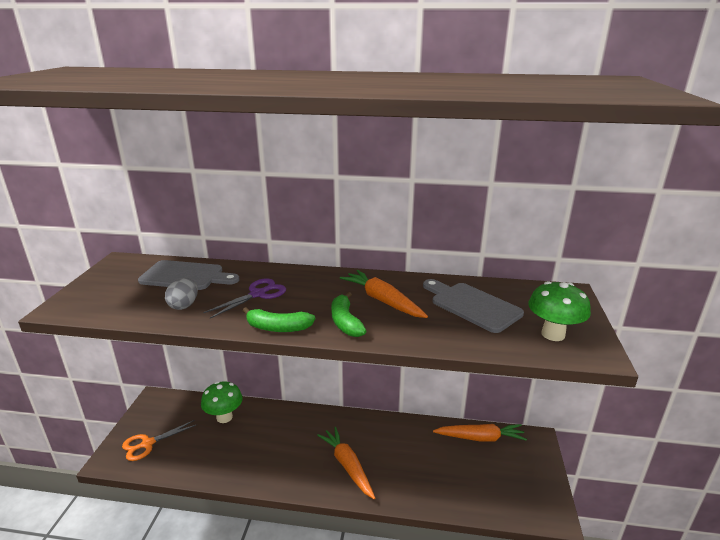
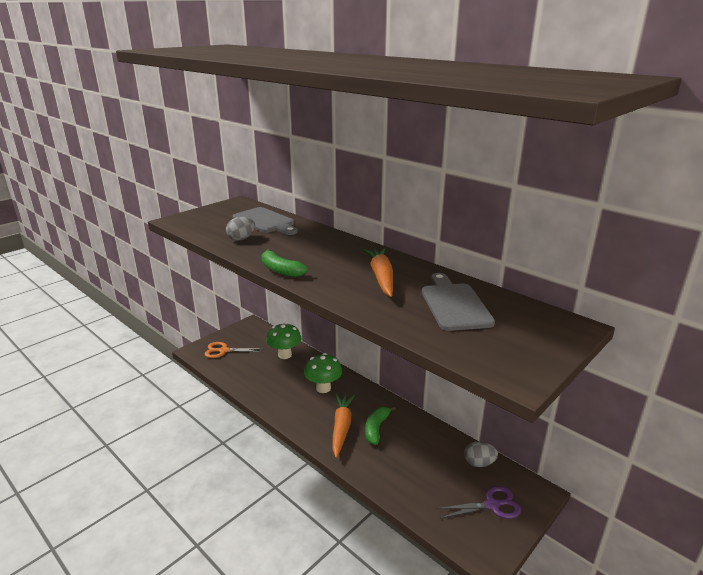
camera: 35 degrees right, 0 degrees up
(258, 294) = (296, 246): purple scissors -> purple scissors (492, 505)
(345, 322) = (331, 282): green banana -> green banana (376, 428)
(480, 438) = (479, 463): orange carrot -> grey egg
(553, 334) = (498, 350): green mushroom -> green mushroom (323, 388)

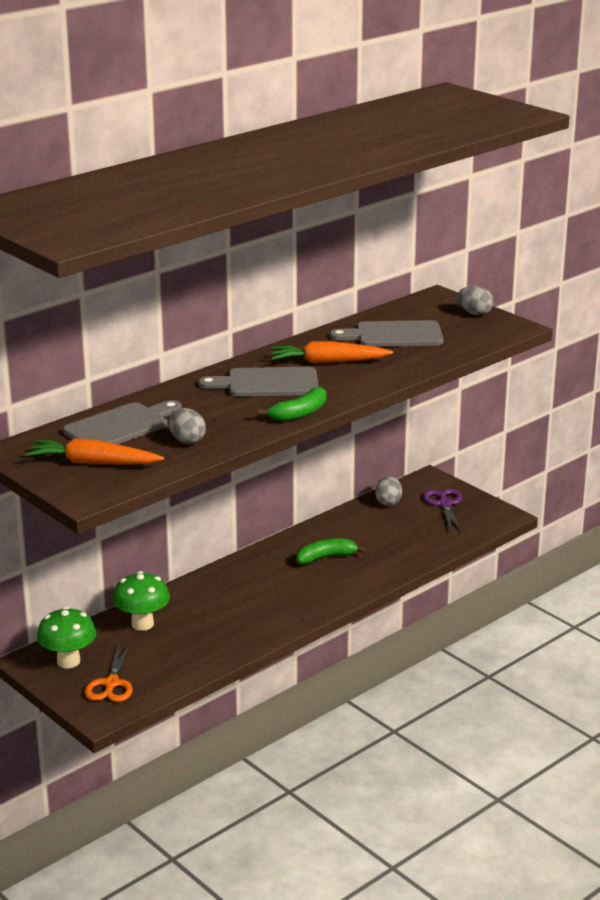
camera: 85 degrees left, 0 degrees up
(323, 388) = (236, 592): green mushroom -> green mushroom (68, 661)
(335, 257) = (267, 383): none -> grey cutting board
(341, 427) = (320, 581): orange carrot -> orange carrot (93, 463)
(376, 428) = (326, 557): green banana -> green banana turned 135 degrees clockwise
(542, 350) = (474, 313): none -> grey egg

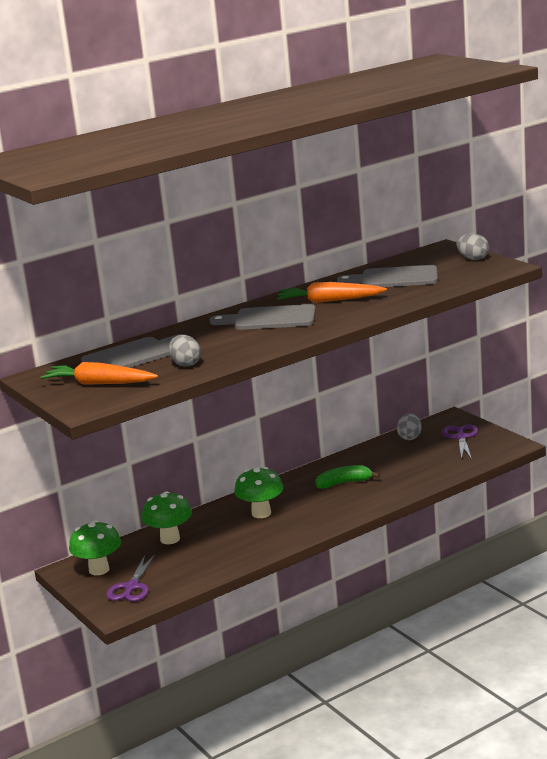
camera: 10 degrees right, 5 degrees down
(111, 684) = (131, 587): orange scissors -> purple scissors
(240, 593) = (261, 513): none -> green mushroom
(299, 413) = (291, 340): green banana -> none

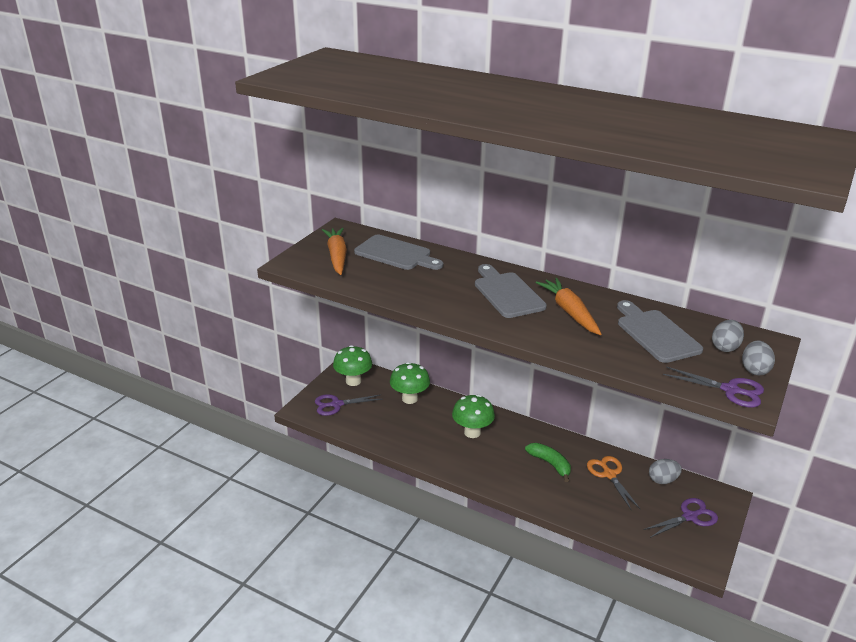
camera: 60 degrees right, 10 degrees up
(186, 364) = (389, 281): grey egg -> grey egg (725, 347)
(382, 459) = (609, 474): none -> orange scissors
(491, 270) = (730, 390): none -> purple scissors

